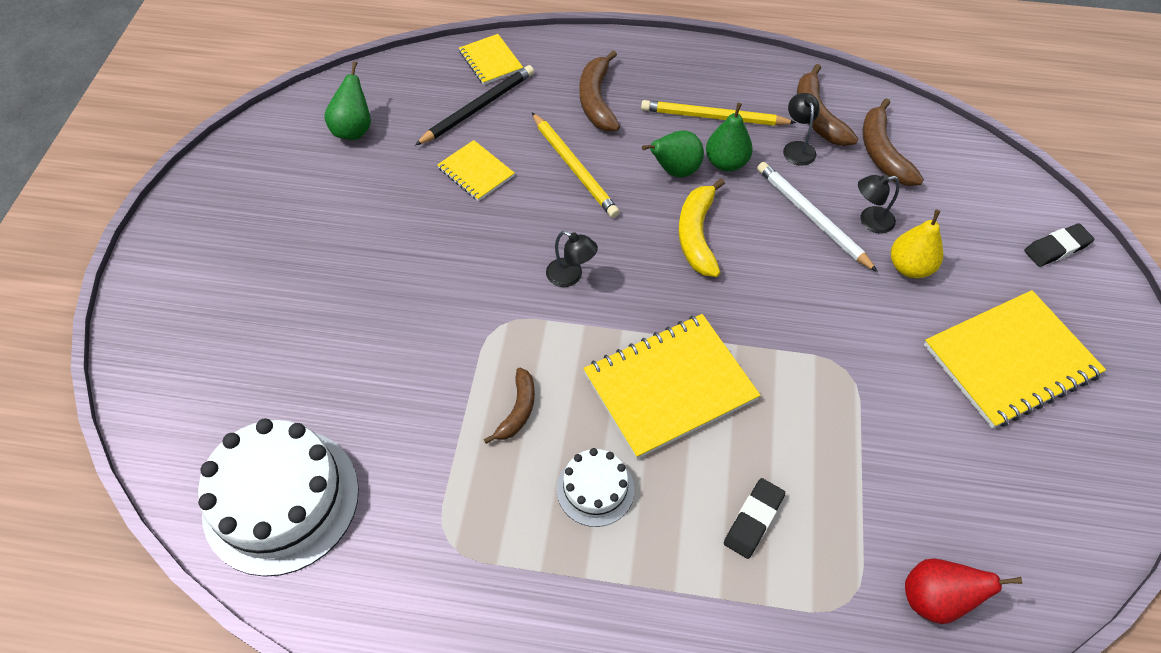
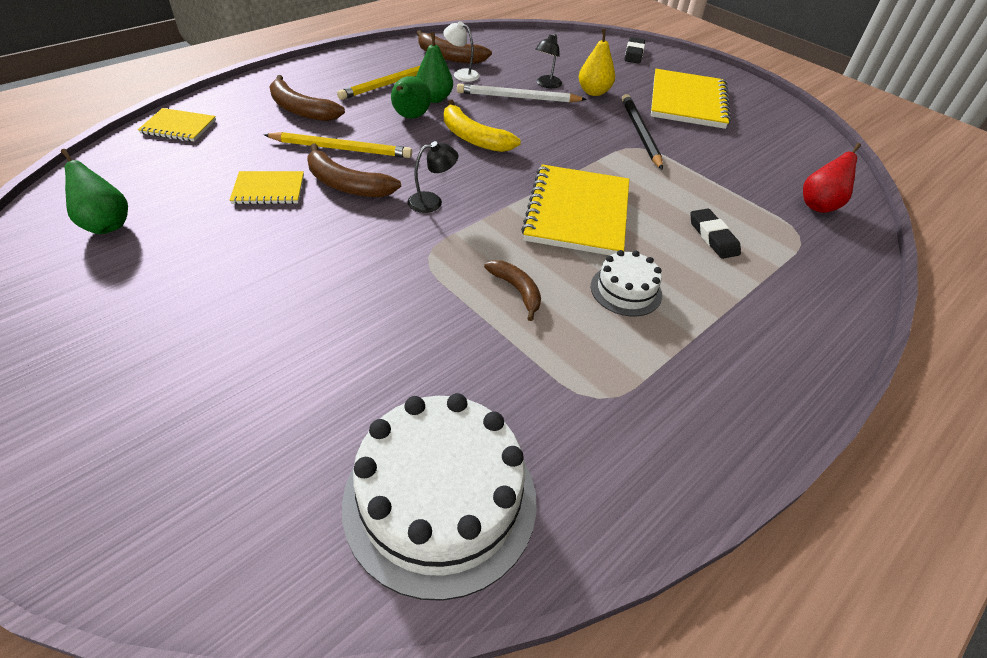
camera: 55 degrees left, 10 degrees down
(478, 107) = (210, 155): black pencil -> black pencil (640, 133)
(797, 148) = (461, 74): black lamp -> white lamp
(882, 153) = (506, 56): brown banana -> brown banana (347, 185)

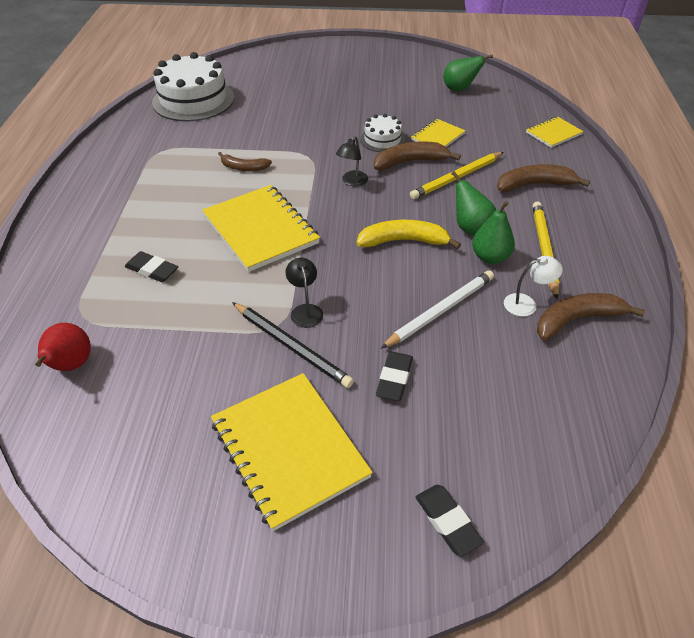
camera: 140 degrees right, 0 degrees up
(546, 84) = (446, 352): black lamp -> black lamp (305, 310)
(593, 92) = (394, 378): yellow pear -> black eraser
(626, 290) = (185, 200): white cake -> white cake (382, 139)

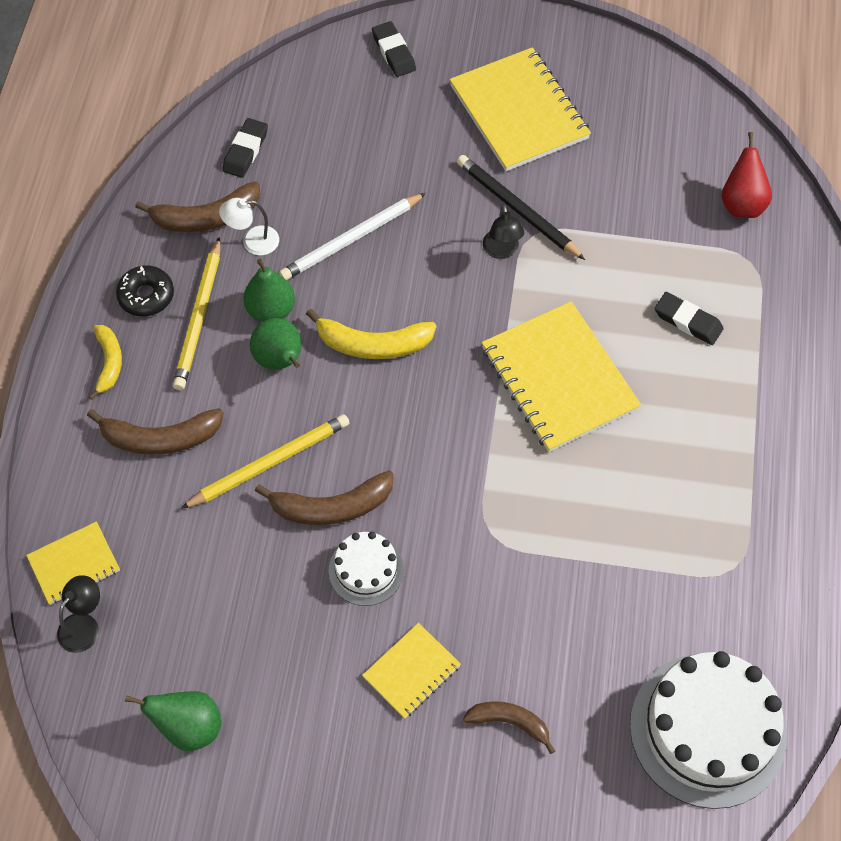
camera: 175 degrees left, 15 degrees up
(244, 168) = (592, 513): brown banana -> brown banana (509, 722)
(352, 182) = (427, 466): black lamp -> black lamp (84, 625)
(394, 378) = (416, 168): black eraser -> black eraser (245, 151)
(437, 136) = (271, 571): yellow notebook -> yellow notebook (411, 671)
(593, 260) = (146, 296): none -> black donut
(595, 220) = (109, 362): none -> yellow banana

